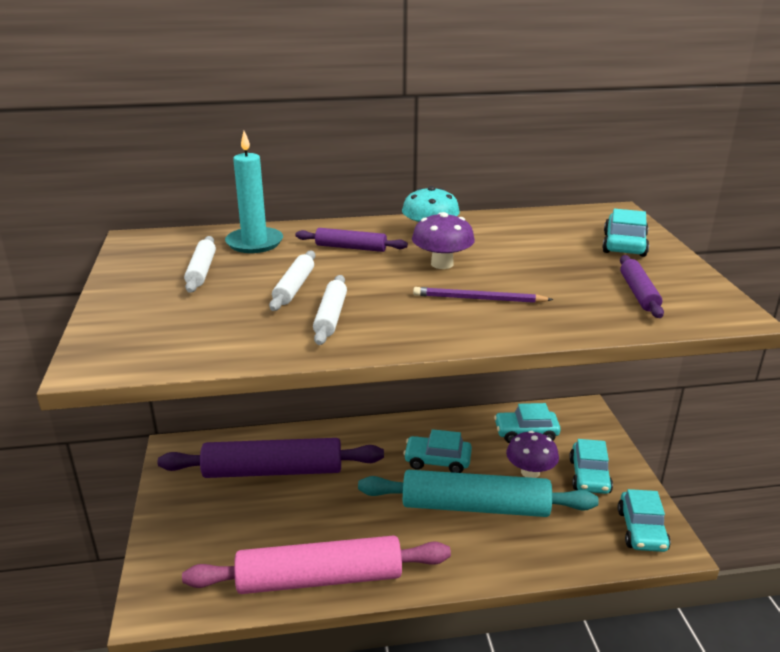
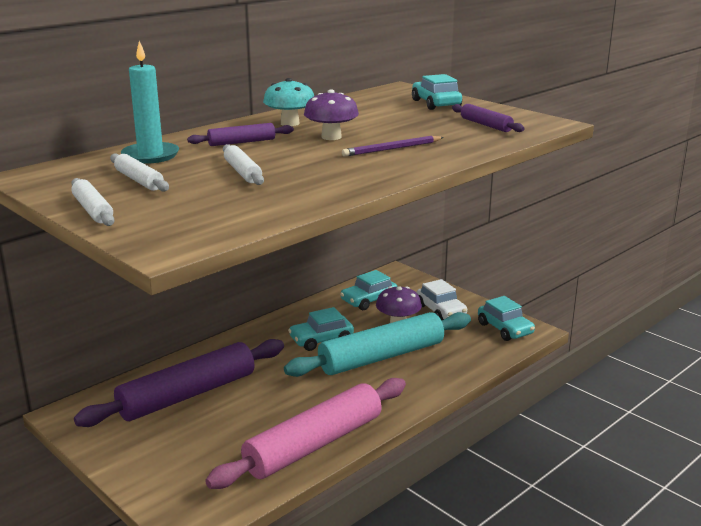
camera: 35 degrees left, 5 degrees down
(331, 316) = (305, 180): white rolling pin -> white rolling pin (93, 210)
(589, 476) = (440, 311): turquoise car -> white car

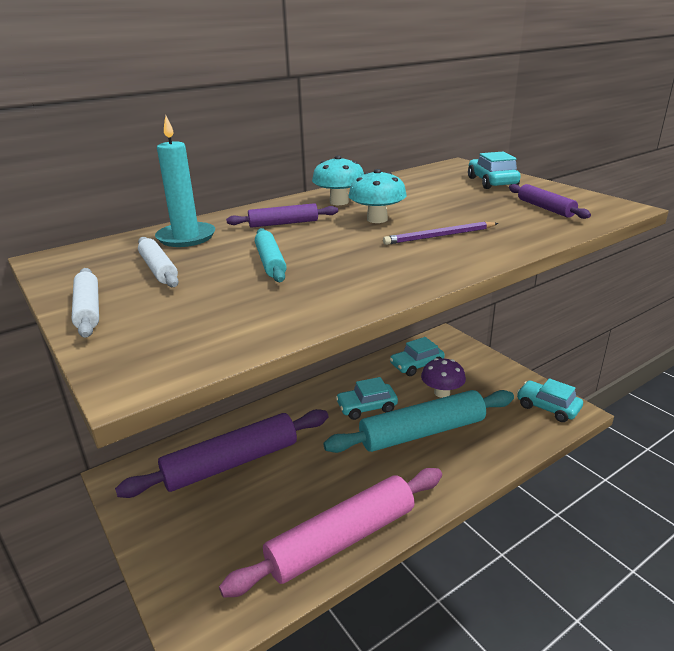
camera: 10 degrees right, 5 degrees up
(242, 172) = (270, 262): white rolling pin -> turquoise rolling pin
(331, 137) = (377, 219): purple mushroom -> turquoise mushroom
(440, 311) = (484, 381): white car -> none
(505, 329) = (547, 407): turquoise car -> turquoise car turned 150 degrees clockwise

